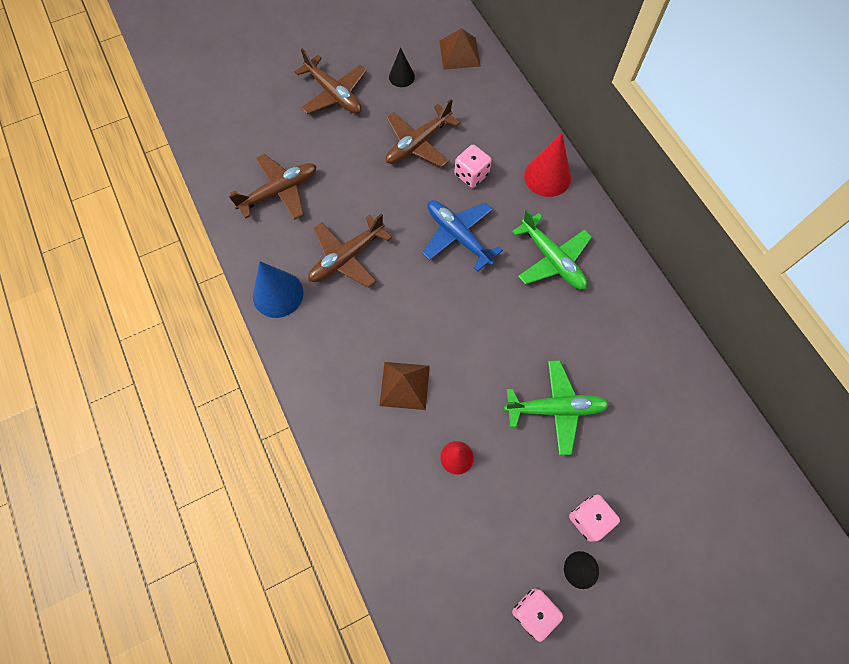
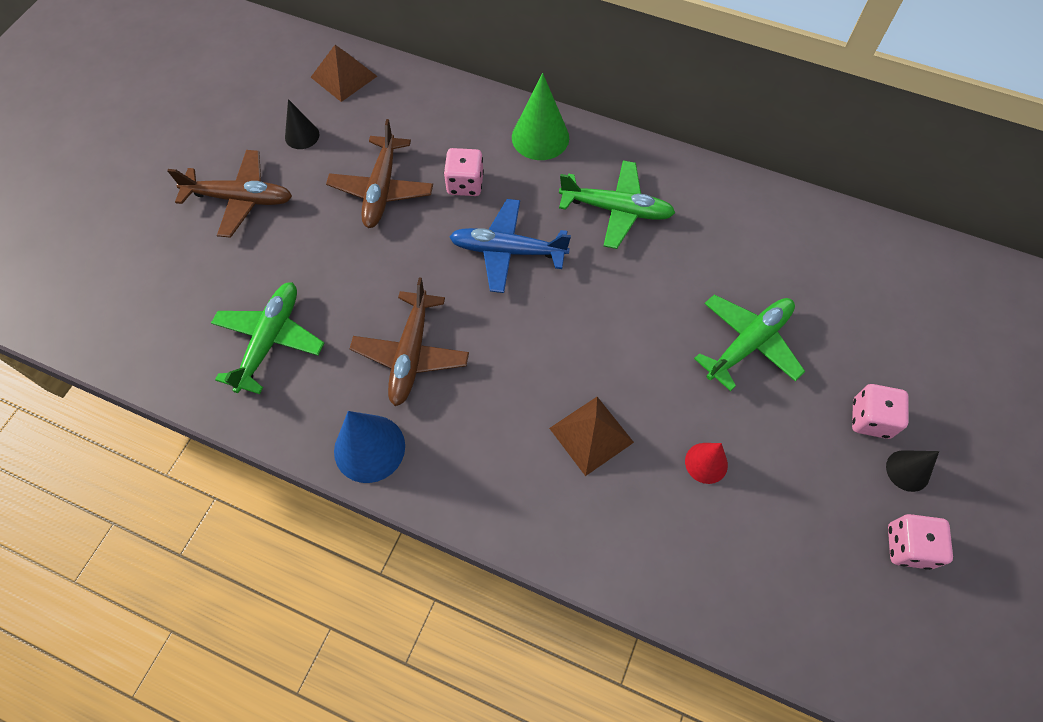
camera: 40 degrees left, 5 degrees down
(279, 191) = (270, 340): brown plane -> green plane
(547, 176) = (540, 137): red cone -> green cone

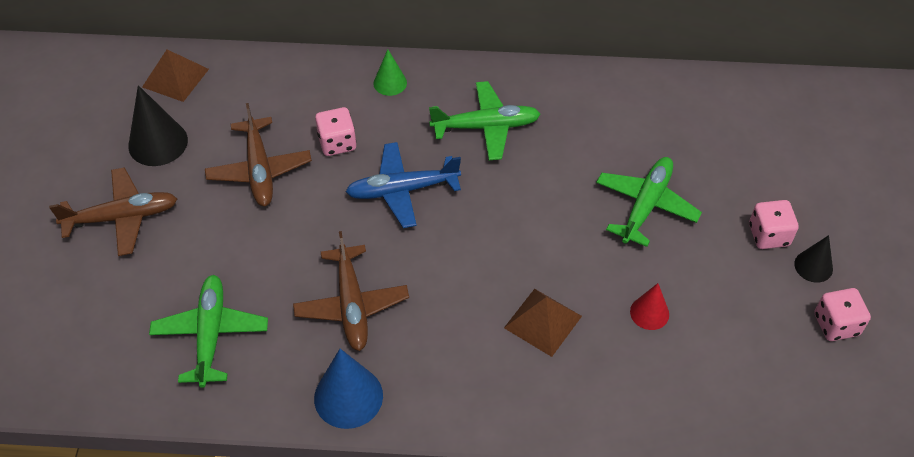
camera: 20 degrees left, 10 degrees down
(302, 135) = (158, 143): black cone -> black cone, size x1.68
(540, 137) = (390, 83): green cone -> green cone, size x0.60

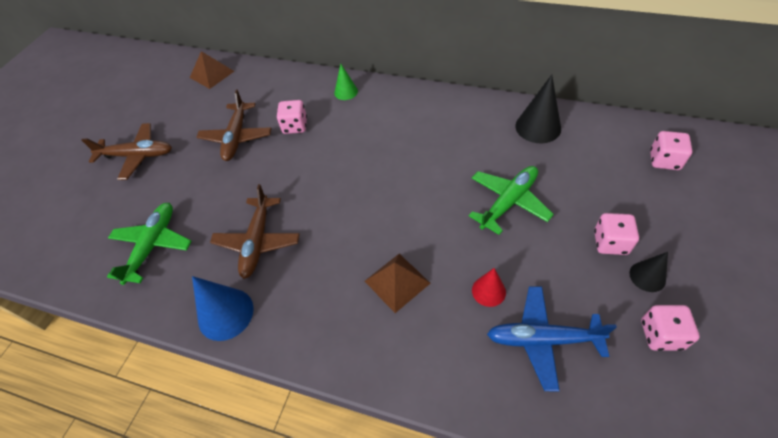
camera: 20 degrees right, 0 degrees up
(158, 143) = (182, 112): black cone -> black cone (538, 127)
(402, 190) = (326, 164): blue plane -> blue plane (542, 339)
(486, 127) = (402, 128): green plane -> none
(810, 127) = (664, 160): none -> pink dice

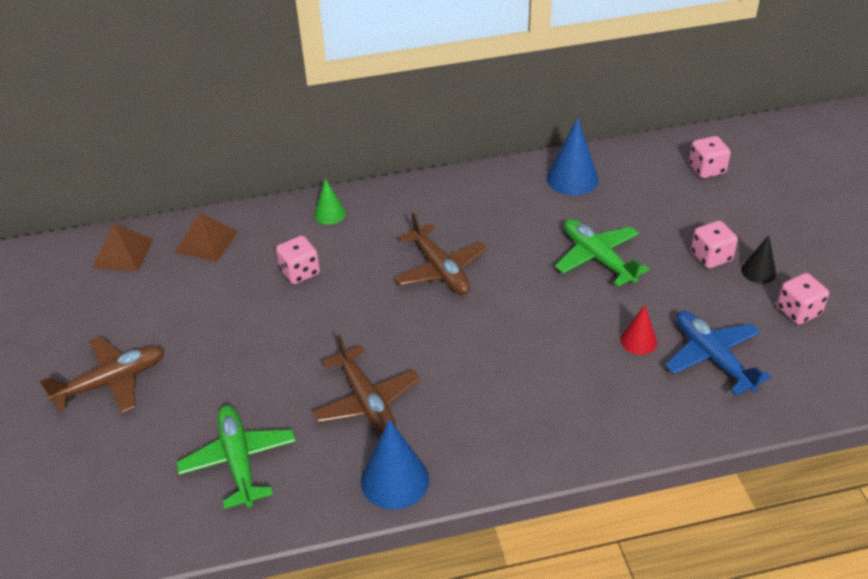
camera: 35 degrees left, 10 degrees down
(237, 137) = (234, 310): brown plane -> brown plane (440, 269)
(397, 282) = (548, 371): brown pyramid -> brown pyramid (206, 241)
(508, 202) = (597, 258): green plane -> green plane turned 45 degrees counterclockwise
(538, 127) = (572, 178): black cone -> blue cone
(542, 339) = (712, 357): blue plane -> blue plane turned 90 degrees clockwise

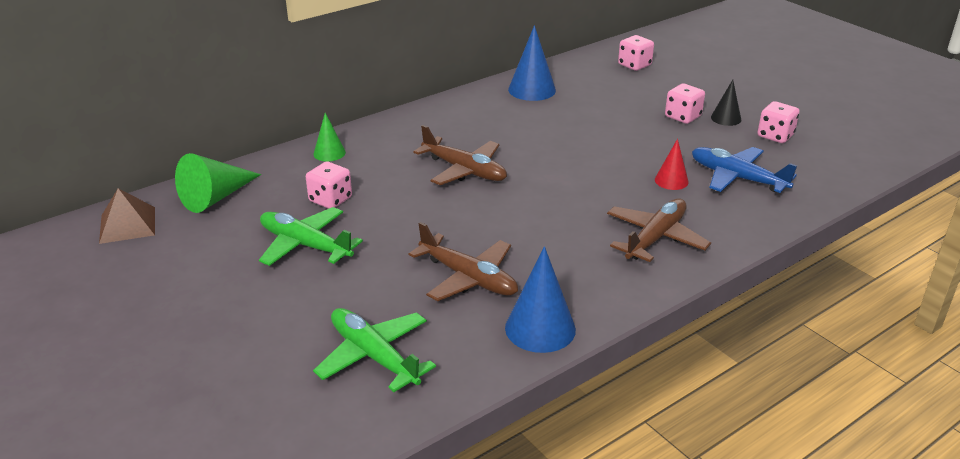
camera: 25 degrees left, 10 degrees down
(112, 381) = (186, 329): brown plane -> brown plane (655, 238)
(206, 241) = (216, 197): brown pyramid -> green cone
(597, 258) = (594, 135): green plane -> green plane (305, 245)

